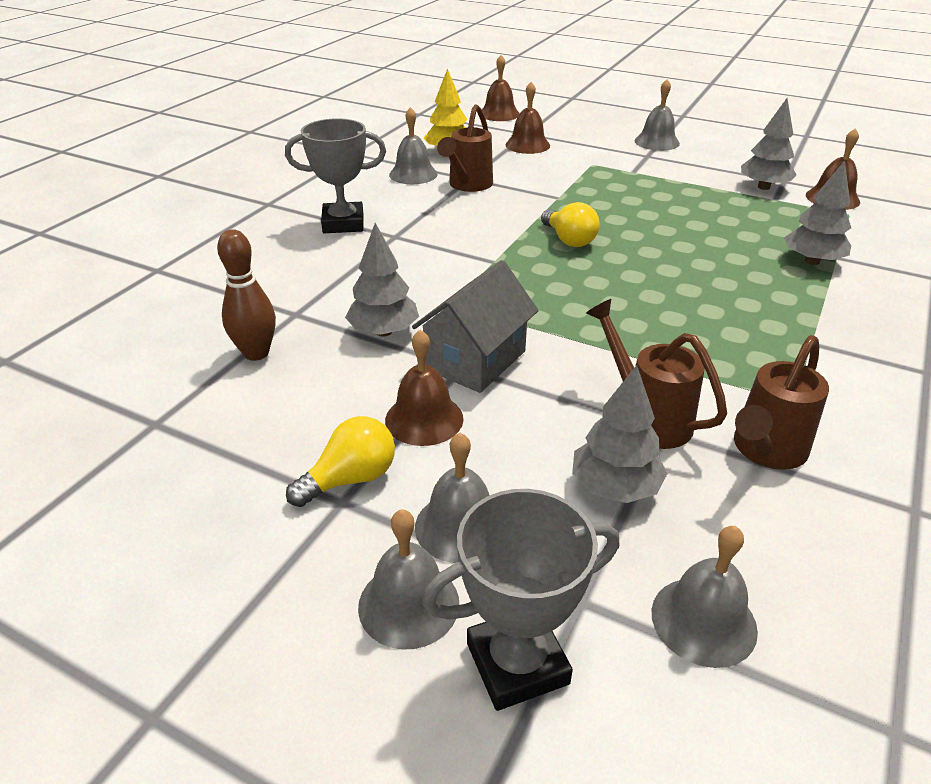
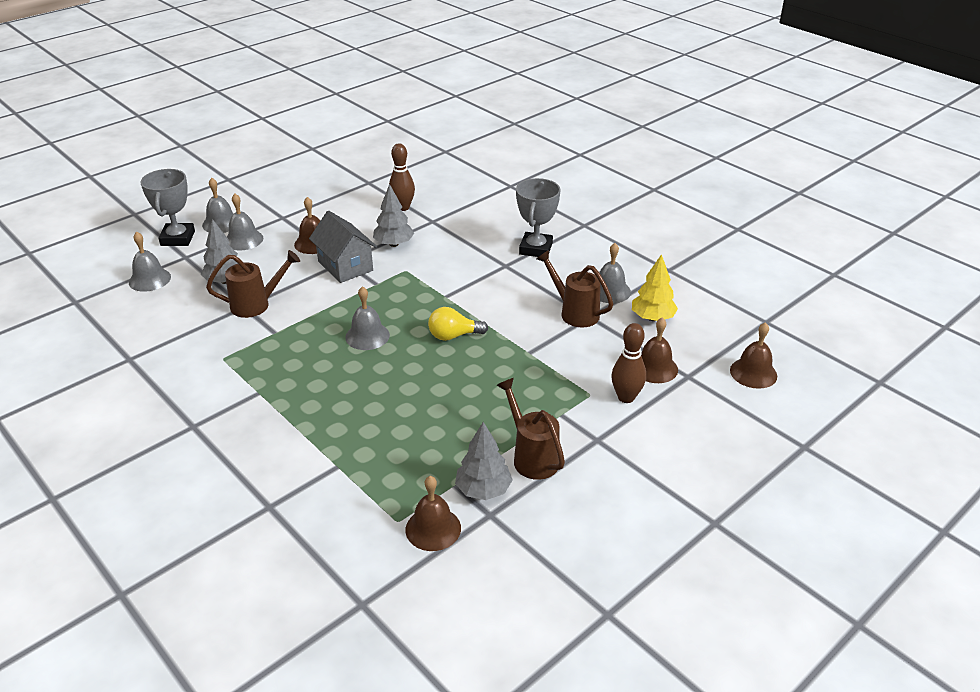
camera: 110 degrees right, 0 degrees up
(350, 479) = (292, 220): yellow light bulb -> none
(580, 151) = (626, 397): none -> brown bowling pin
(657, 142) = (632, 462): grey bell -> grey bell (367, 336)
(765, 451) = (202, 331): brown watering can -> brown watering can (532, 457)
(812, 261) = (341, 447): grey tree -> none

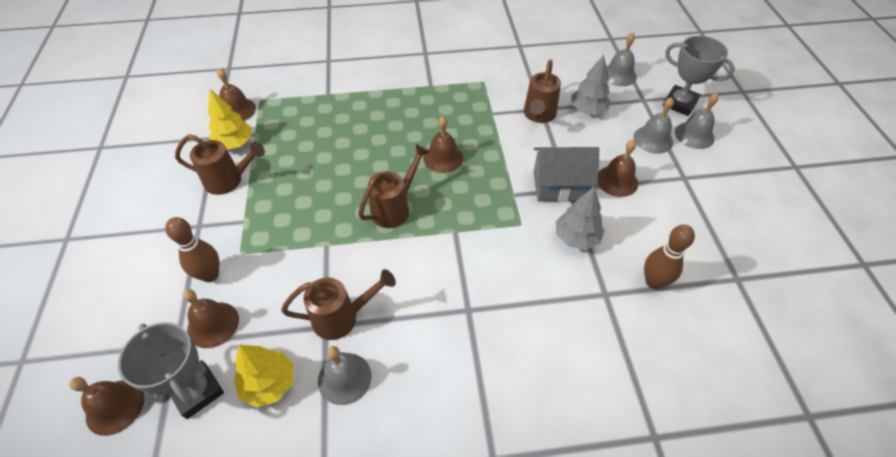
camera: 125 degrees right, 15 degrees up
(367, 336) = (443, 158): grey bell -> brown bell
(453, 336) = (395, 208): yellow light bulb -> brown watering can
(483, 490) = (235, 143): grey tree -> yellow tree
(536, 249) = (478, 361): grey trophy -> grey trophy (197, 391)

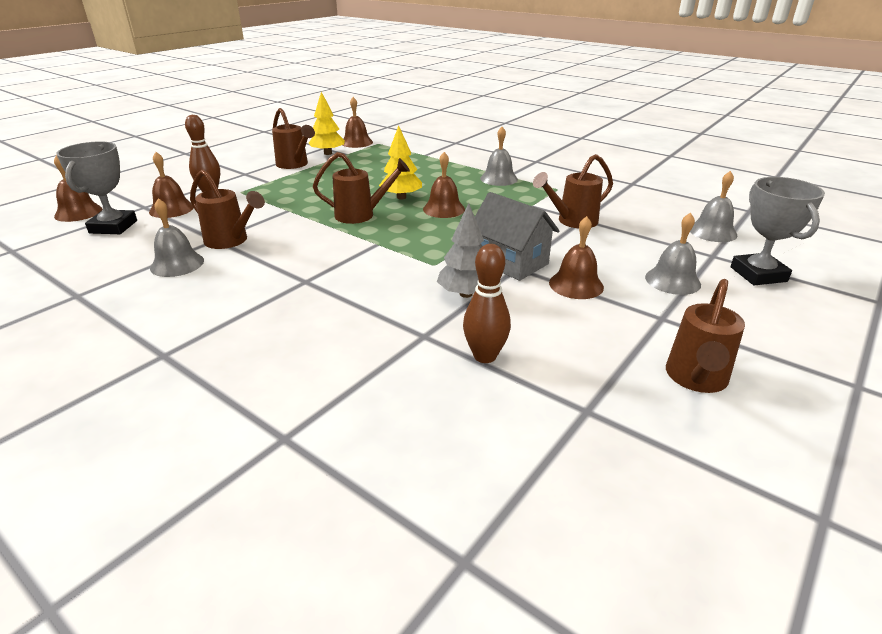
camera: 45 degrees right, 20 degrees down
(269, 383) = (143, 243): yellow tree -> yellow tree (401, 197)
(588, 110) = (631, 237): grey tree -> none
(694, 135) = (736, 299): grey bell -> grey bell (499, 178)
(747, 215) = (696, 379): none -> brown watering can

